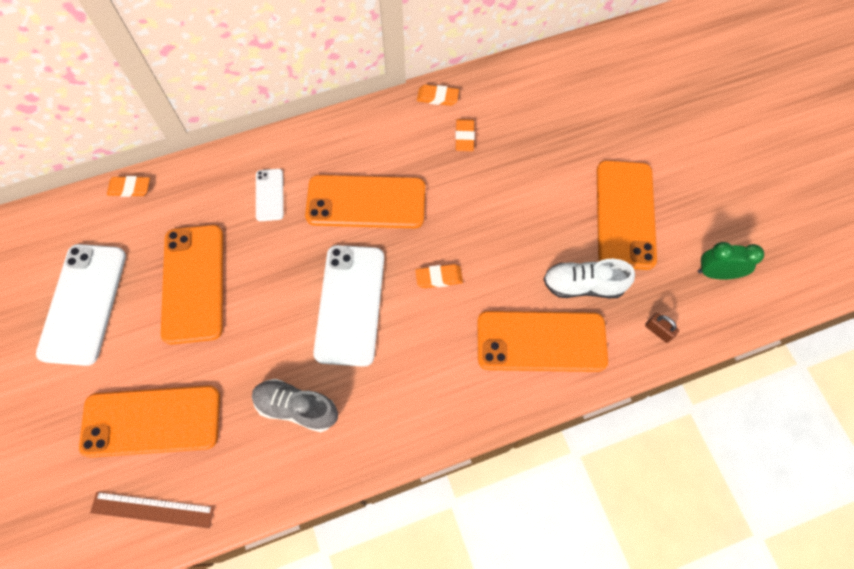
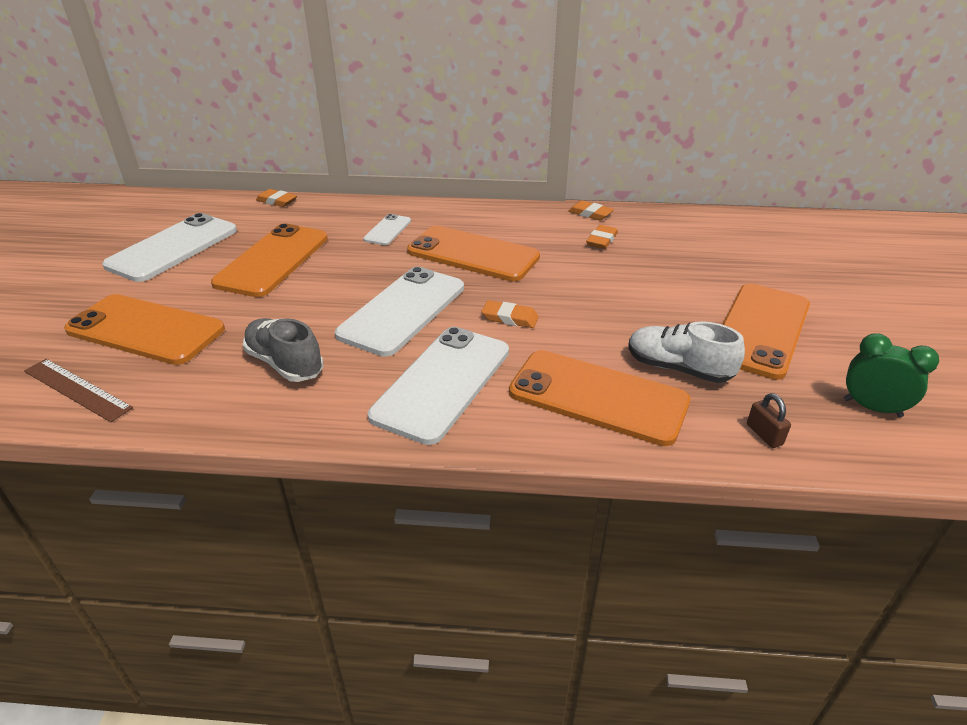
camera: 25 degrees right, 30 degrees down
(427, 375) = (443, 383): none -> white phone

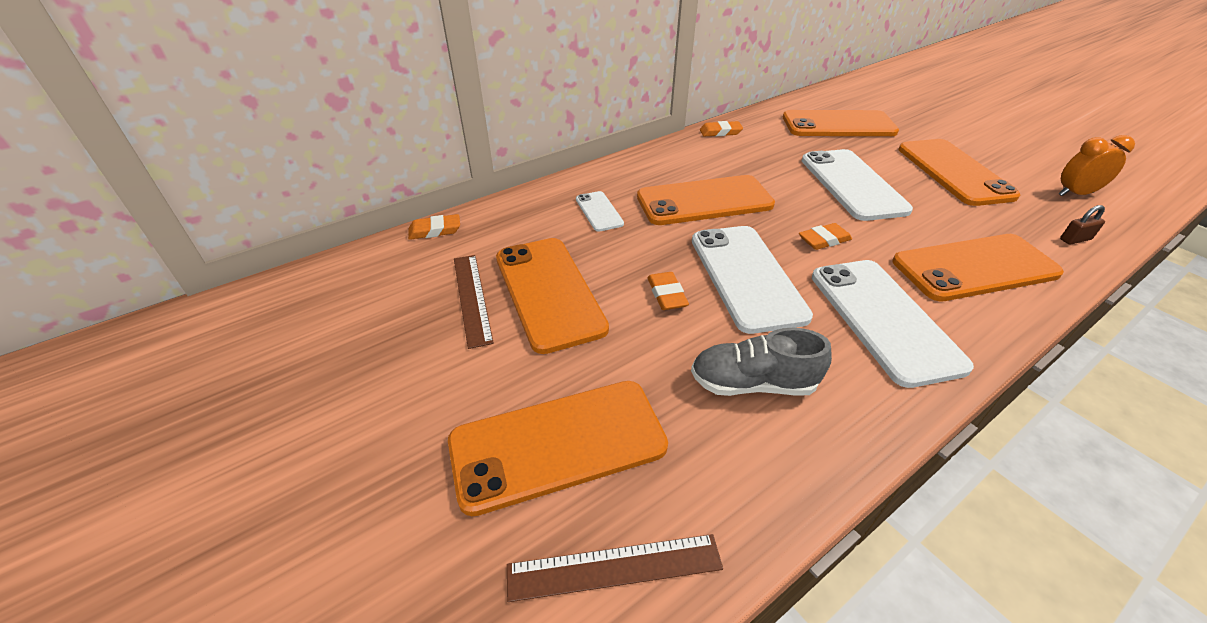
camera: 40 degrees left, 5 degrees up
(173, 248) = (409, 336): white phone -> white phone (852, 184)
(231, 244) = (472, 298): none -> brown ruler
(602, 240) = (765, 149): orange eraser -> orange eraser (667, 294)
(678, 368) = (969, 221): white shoe -> none
(722, 248) = (838, 125): none -> orange phone
(764, 434) = (1075, 239): brown padlock -> brown padlock turned 45 degrees counterclockwise
(872, 408) = (1075, 193): green clock -> orange clock

